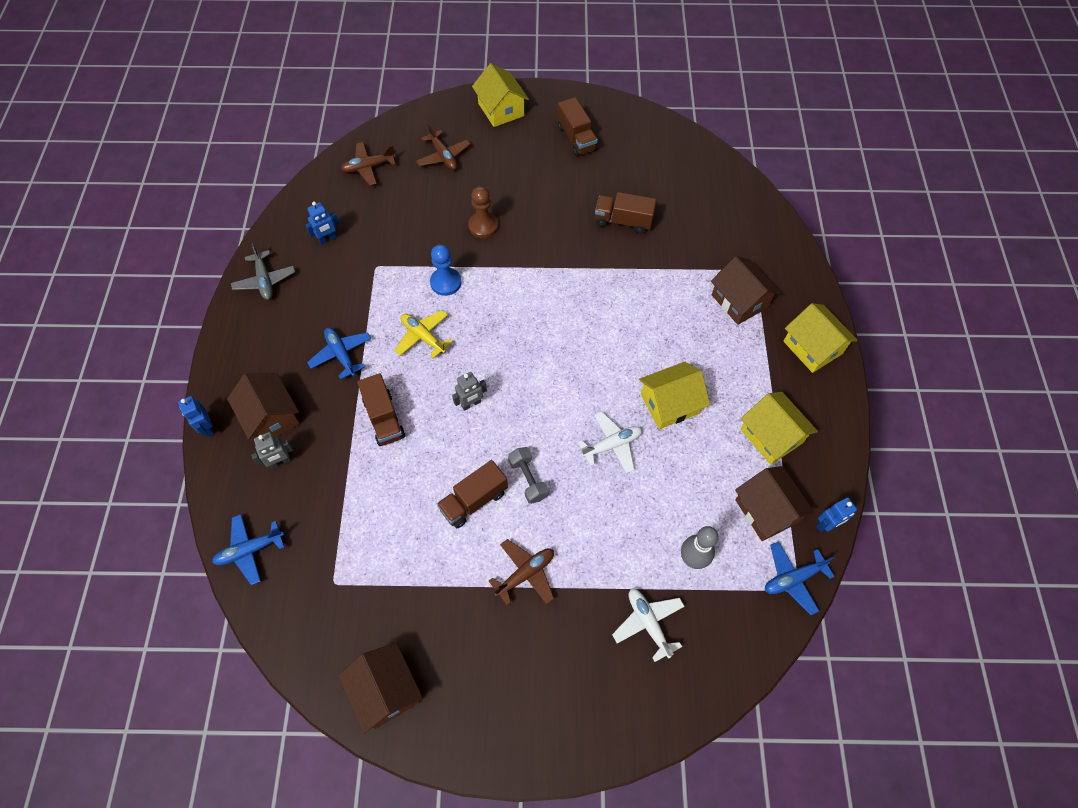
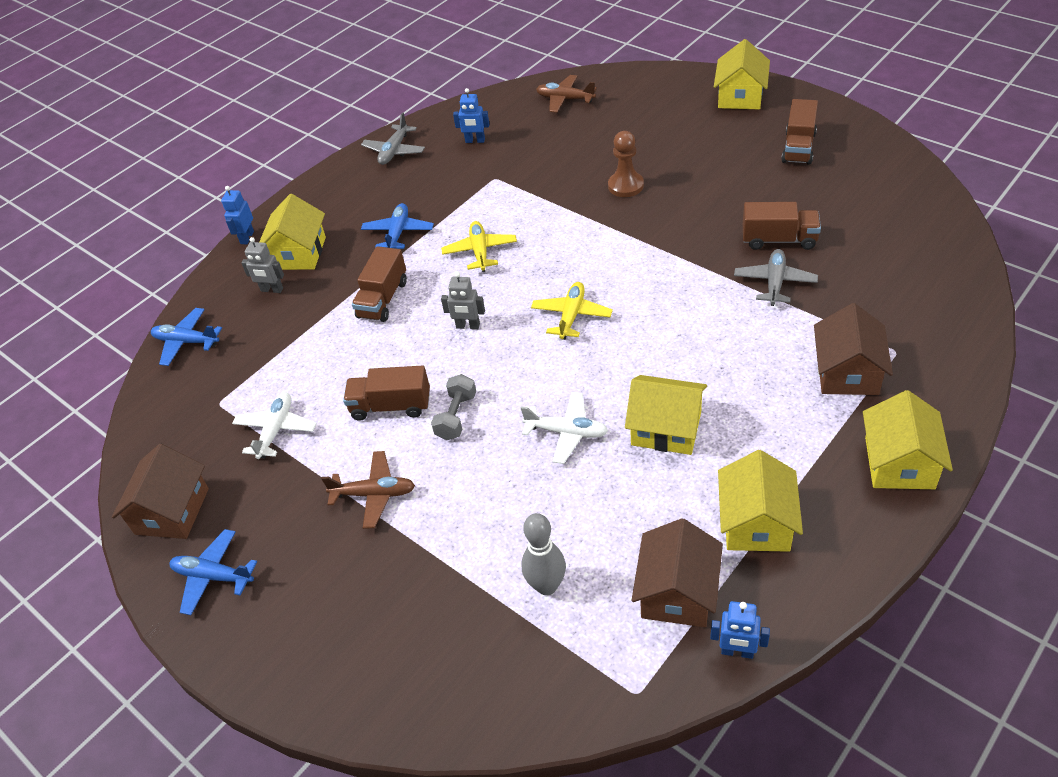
camera: 45 degrees right, 15 degrees down
(271, 417) = (298, 253): brown house -> yellow house
(443, 156) = (643, 115): brown plane -> none
(446, 282) = (544, 217): blue pawn -> none
(537, 354) = (571, 316): none -> yellow plane
(623, 221) = (779, 240): brown truck -> brown truck turned 135 degrees clockwise
(647, 257) = (774, 282): none -> grey plane
(648, 623) = (443, 614): white plane -> white plane (276, 430)
(793, 578) = (641, 679): blue plane -> blue plane (213, 576)

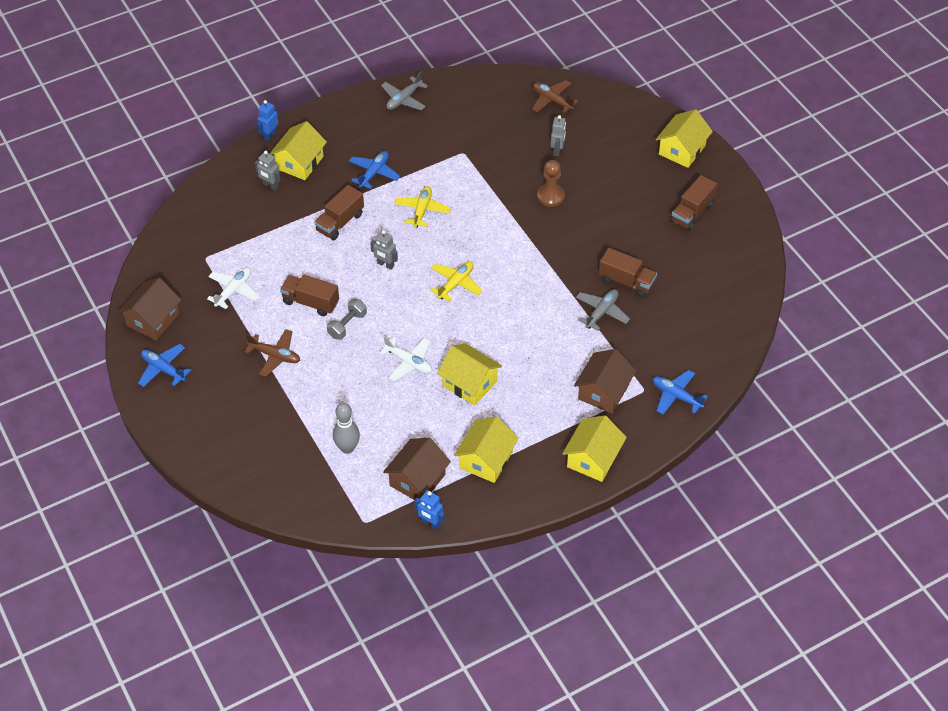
camera: 15 degrees right, 5 degrees up
(186, 342) = (200, 204): blue plane -> blue plane (676, 396)
(475, 141) = (466, 113): blue robot -> none
(602, 141) = (557, 150): none -> grey robot

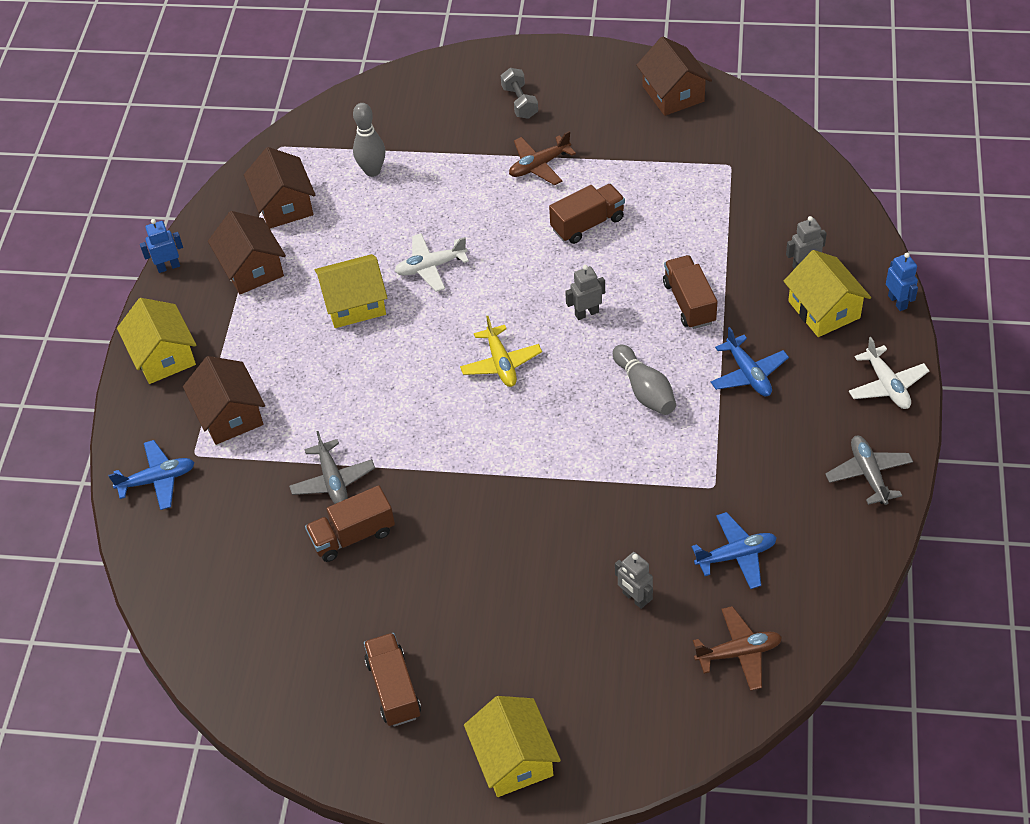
camera: 130 degrees right, 0 degrees up
(163, 369) = (599, 78): blue plane -> blue plane (736, 555)
(233, 291) = (660, 169): white plane -> white plane (887, 385)
(347, 325) = (528, 240): grey dumbbell -> grey dumbbell (520, 102)
(422, 210) = (644, 390): yellow plane -> grey bowling pin
(430, 523) = (229, 192): blue robot -> blue robot (168, 267)
(486, 460) = (252, 268): yellow house -> brown house
(550, 196) = (558, 539): brown pawn -> none

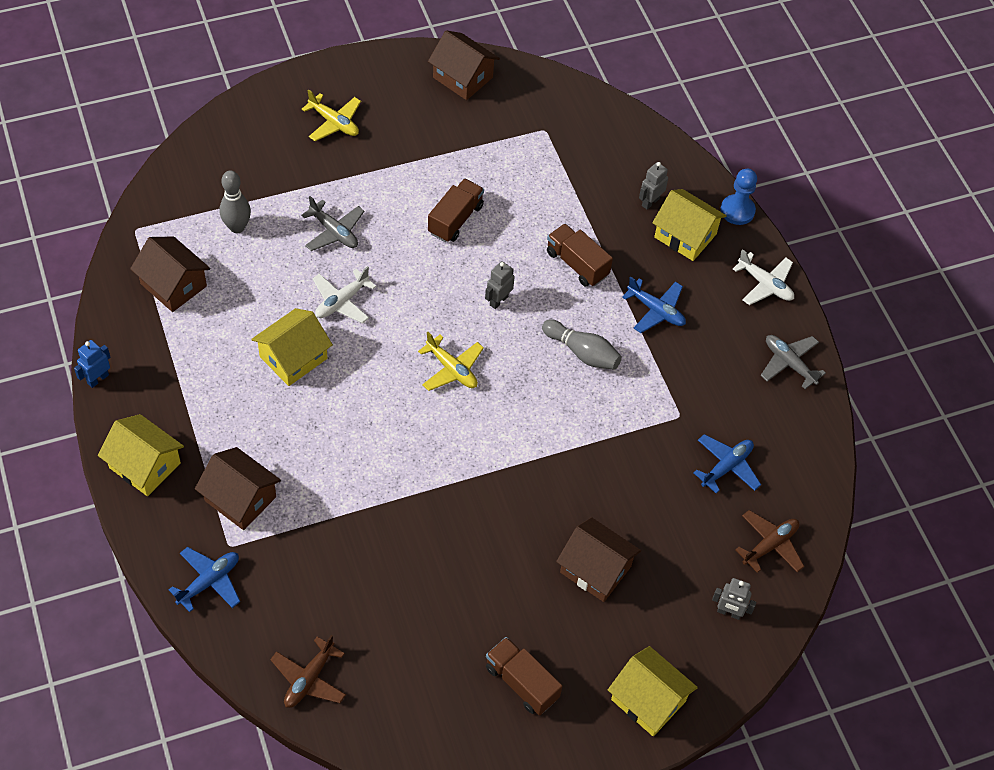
camera: 35 degrees left, 5 degrees up
(252, 268) = (179, 355): brown house -> brown house (595, 569)
(333, 480) = (367, 524): grey plane -> grey plane (334, 232)
(352, 535) = (412, 566): brown truck -> none
(520, 102) = (334, 123): grey dumbbell -> yellow plane
(539, 165) = (384, 178): brown plane -> brown plane (309, 679)
(634, 598) = (669, 532): grey robot -> grey robot (729, 612)
(897, 302) = (737, 211): blue robot -> blue pawn

